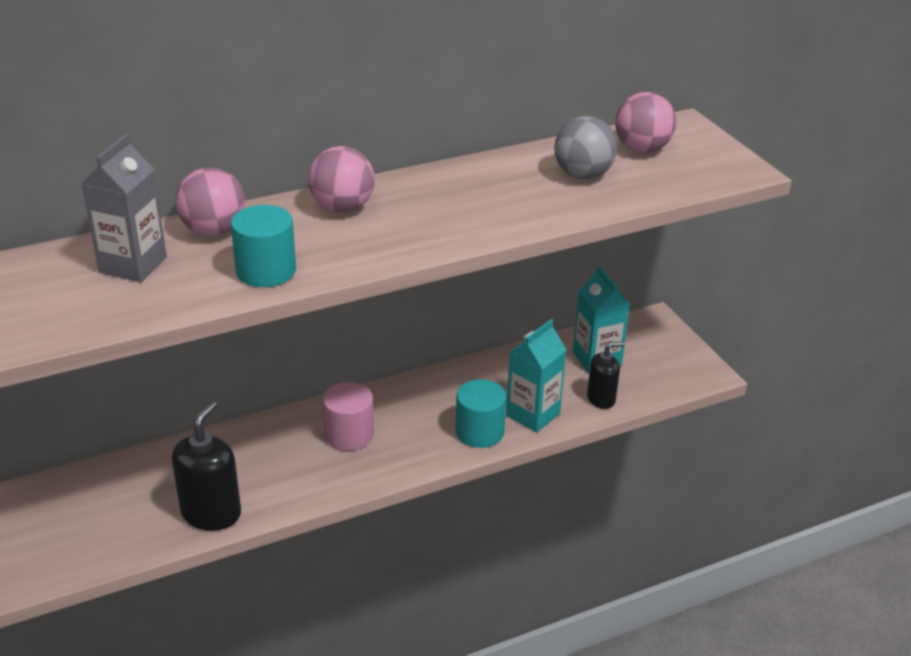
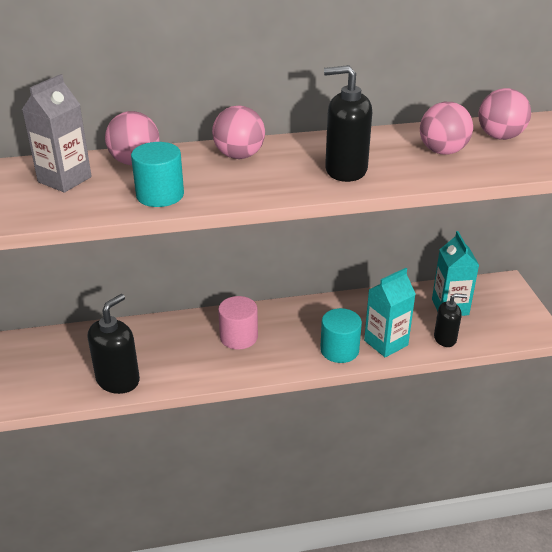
camera: 15 degrees right, 0 degrees up
(478, 212) = (345, 170): none -> black soap dispenser
(583, 175) = (442, 151): grey ball -> pink ball

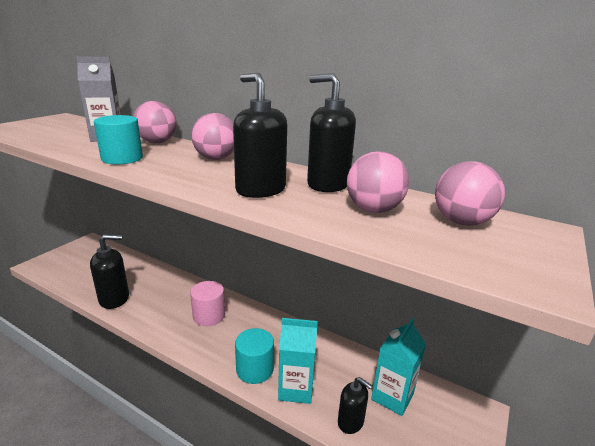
camera: 40 degrees right, 10 degrees down
(376, 142) = (327, 184): none -> black soap dispenser

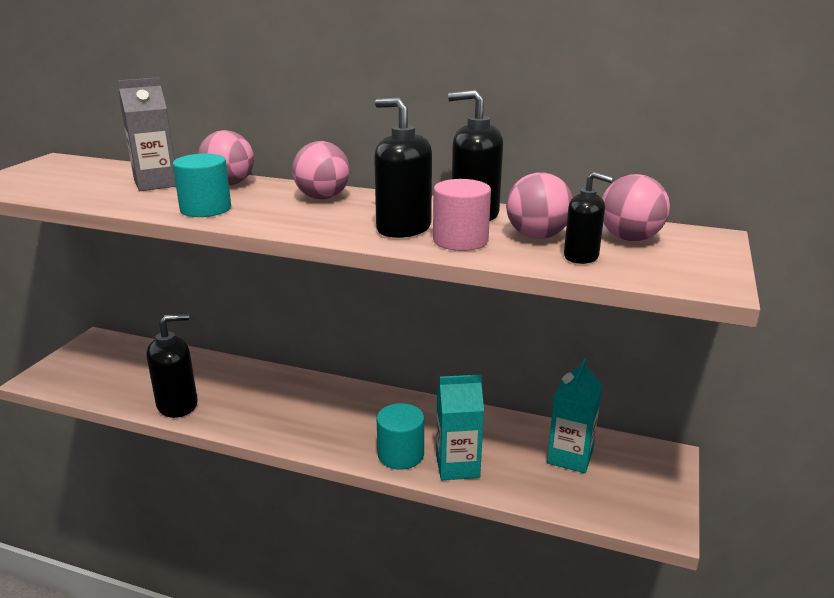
camera: 10 degrees left, 0 degrees up
(209, 316) = (317, 407): pink cylinder -> pink cylinder (460, 240)
(351, 422) = (530, 487): black soap dispenser -> black soap dispenser (581, 256)

